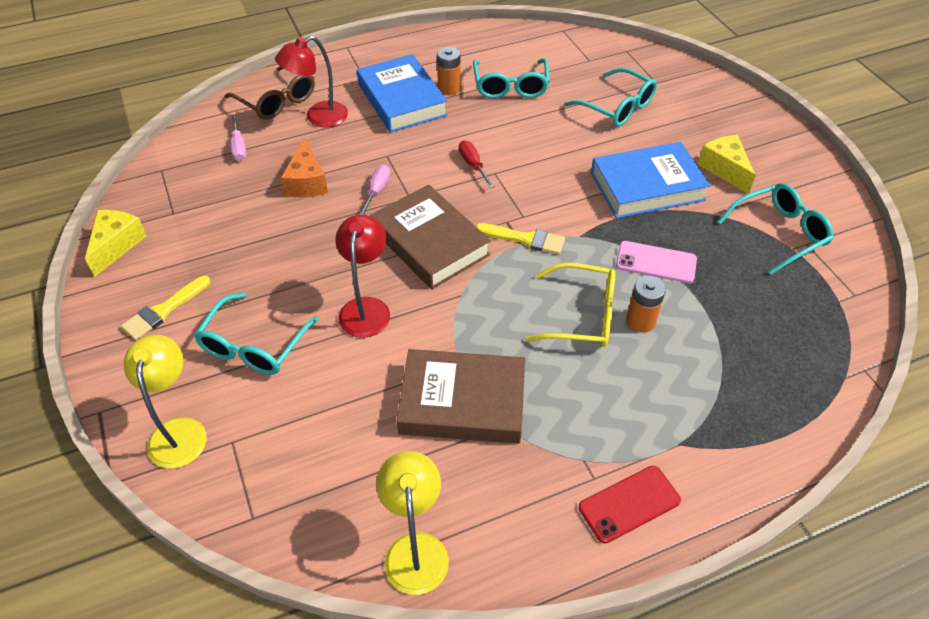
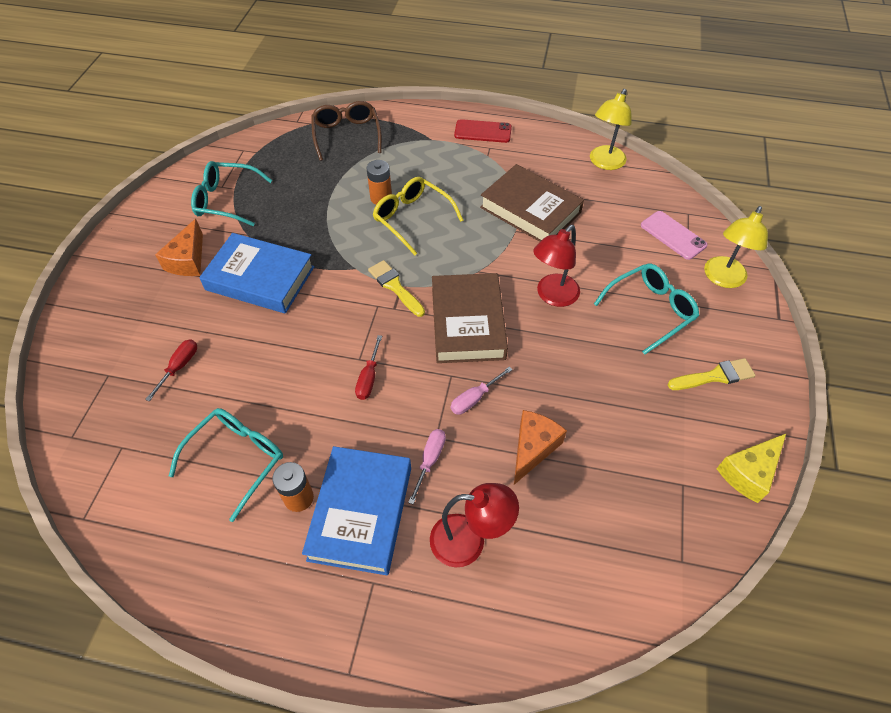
camera: 145 degrees left, 5 degrees up
(239, 147) = (581, 546): pink screwdriver -> pink screwdriver (430, 461)
(277, 101) = (501, 608): brown glasses -> brown glasses (347, 135)
(617, 107) = (179, 367): turquoise glasses -> red screwdriver
(656, 262) = (327, 224): pink phone -> pink phone (673, 235)
(724, 169) = (188, 260): yellow cheese -> orange cheese

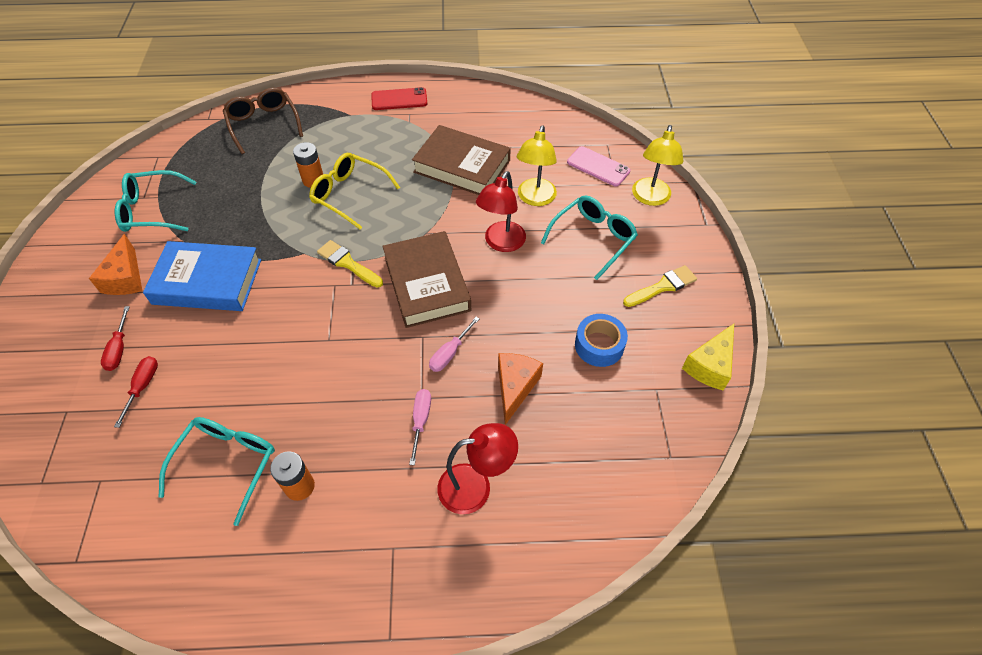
camera: 15 degrees left, 0 degrees up
(360, 512) = (365, 485): blue book -> none
(369, 378) = (342, 356): red screwdriver -> red screwdriver (119, 349)
(604, 163) = (521, 110): yellow lamp -> yellow lamp (535, 198)
(631, 424) = (599, 345): none -> blue tape

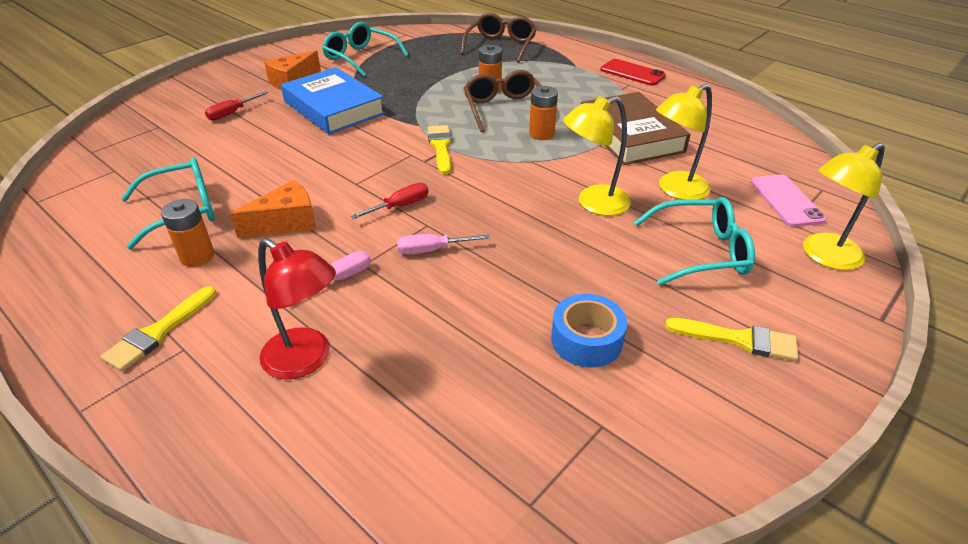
camera: 45 degrees right, 15 degrees down
(143, 387) = (211, 139): red screwdriver -> red screwdriver (400, 206)
(349, 194) = (504, 109): yellow glasses -> brown glasses
(359, 554) = (158, 332): none -> yellow brush
(403, 203) = (541, 134): none -> orange battery
(426, 284) = (483, 193): brown book -> none
(501, 243) = (593, 203): red lamp -> yellow lamp
(515, 387) = (451, 313): orange cheese -> orange cheese (286, 222)
(710, 365) = (707, 456): yellow cheese -> none

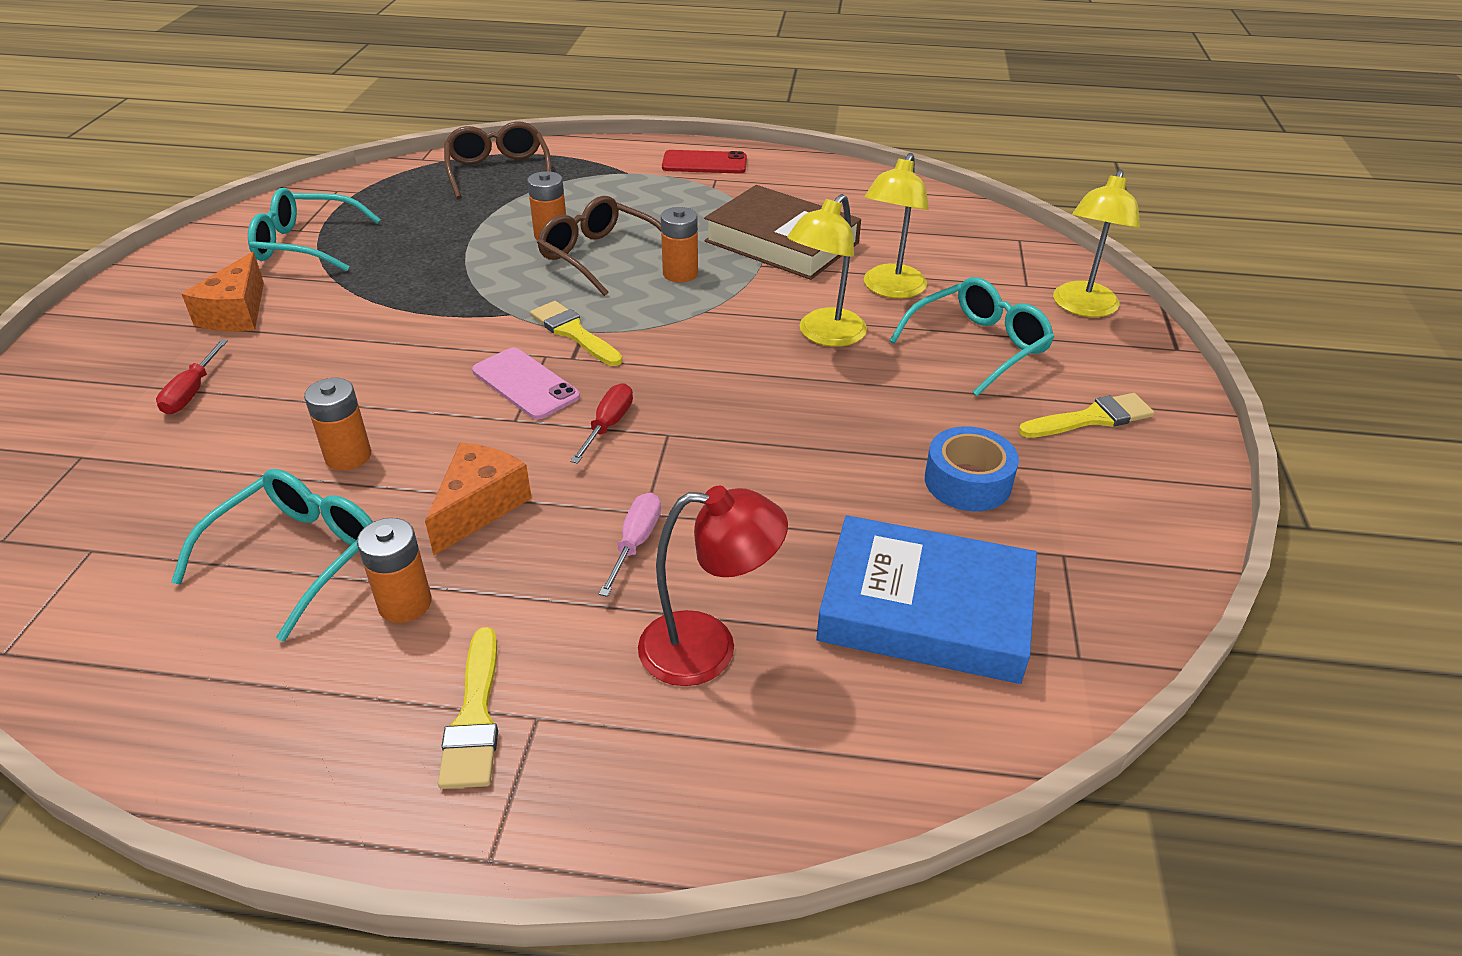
camera: 35 degrees left, 0 degrees up
(259, 170) = (348, 456): none -> orange battery
(334, 107) = (354, 330): blue book -> blue book (925, 609)
(432, 250) = (708, 460): pink screwdriver -> none
(786, 201) = (1000, 263): pink phone -> pink phone (525, 384)

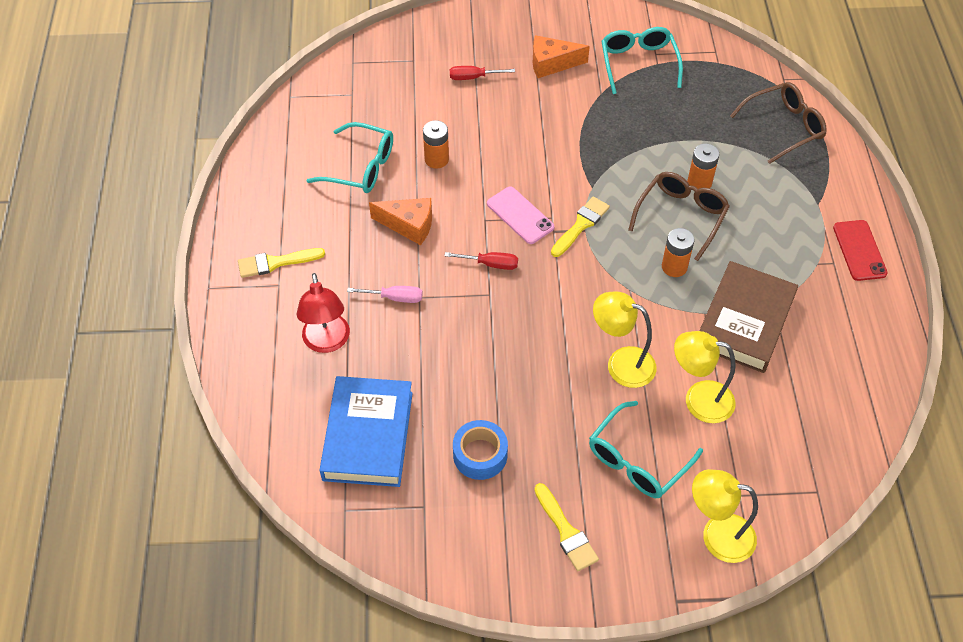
camera: 80 degrees right, 15 degrees up
(405, 603) = (337, 217): orange battery -> none
(525, 384) = (520, 215): pink phone -> pink phone turned 75 degrees counterclockwise
(978, 346) = (637, 460): turquoise glasses -> turquoise glasses turned 90 degrees clockwise

